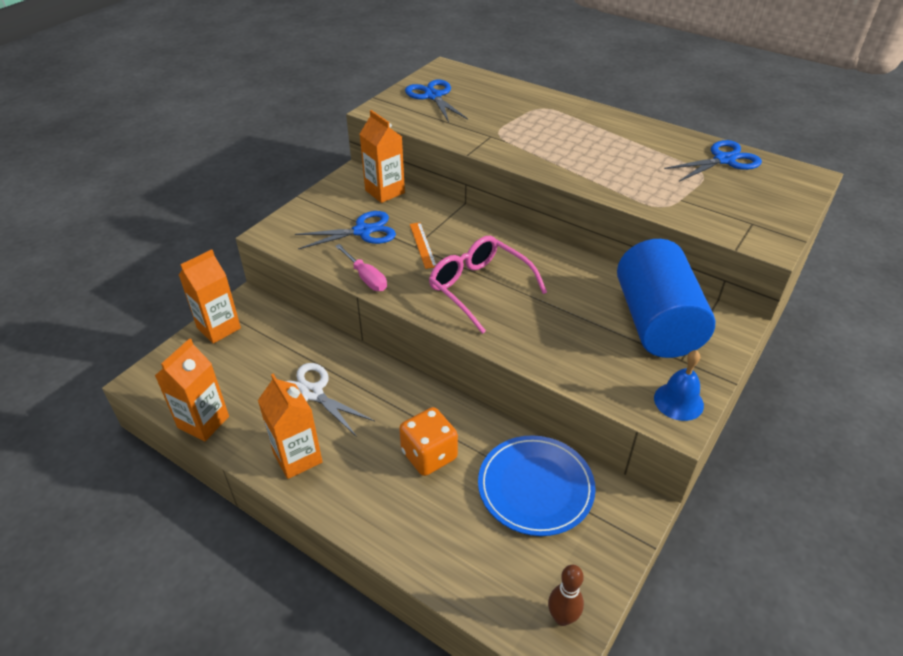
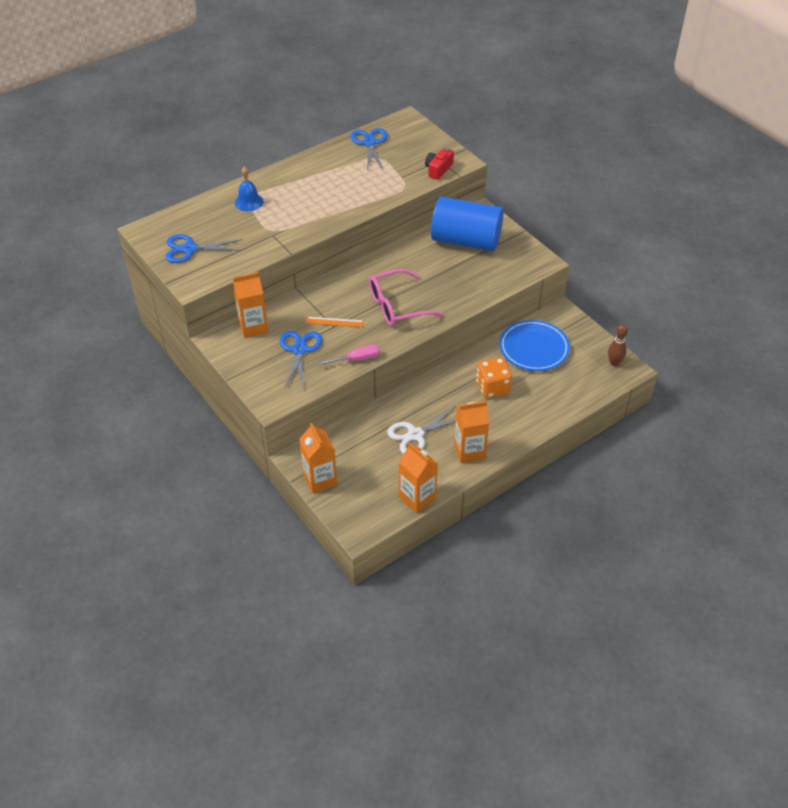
camera: 70 degrees left, 5 degrees up
(678, 401) = (529, 256): blue bell -> blue bell (249, 202)
(729, 226) = (438, 169): none -> red camera

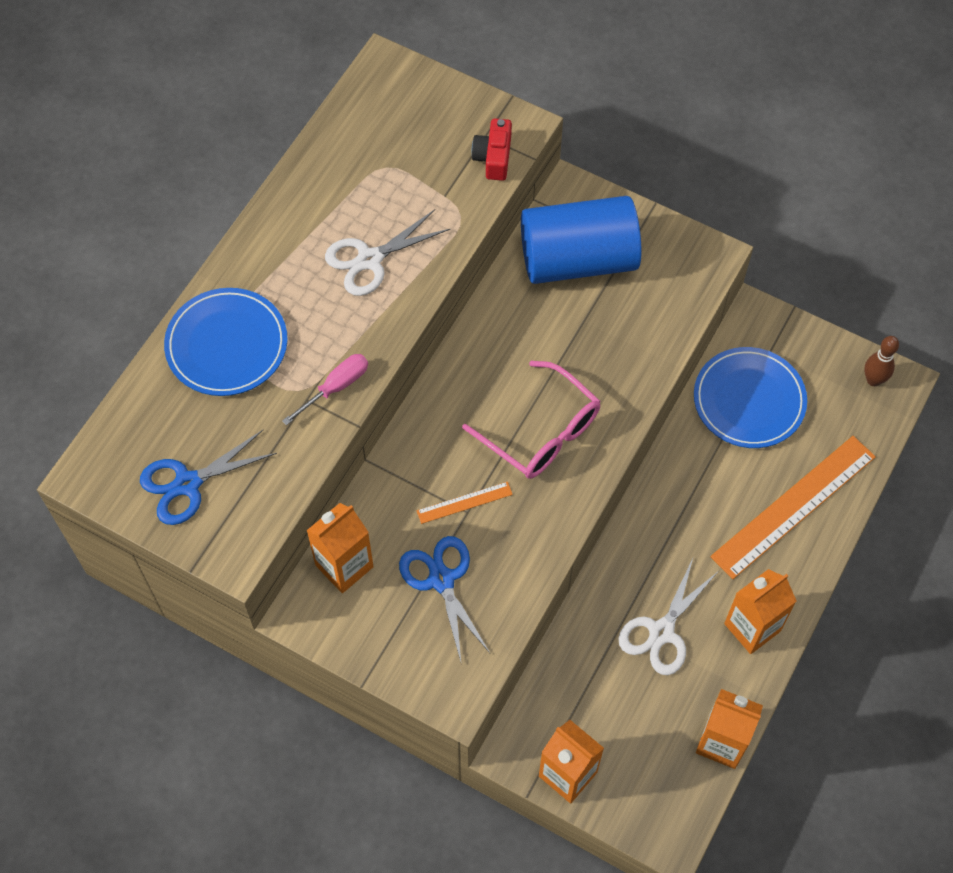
camera: 25 degrees left, 15 degrees up
(249, 202) = (227, 345): blue bell -> blue plate
(345, 190) = (370, 259): none -> white scissors
(356, 359) = (537, 560): pink screwdriver -> pink screwdriver (336, 387)
(370, 143) = (354, 141): blue scissors -> none
(396, 306) = (542, 432): pink glasses -> pink glasses turned 90 degrees counterclockwise
(493, 387) = (727, 498): orange dice -> none
(529, 404) = (794, 506): none -> orange ruler

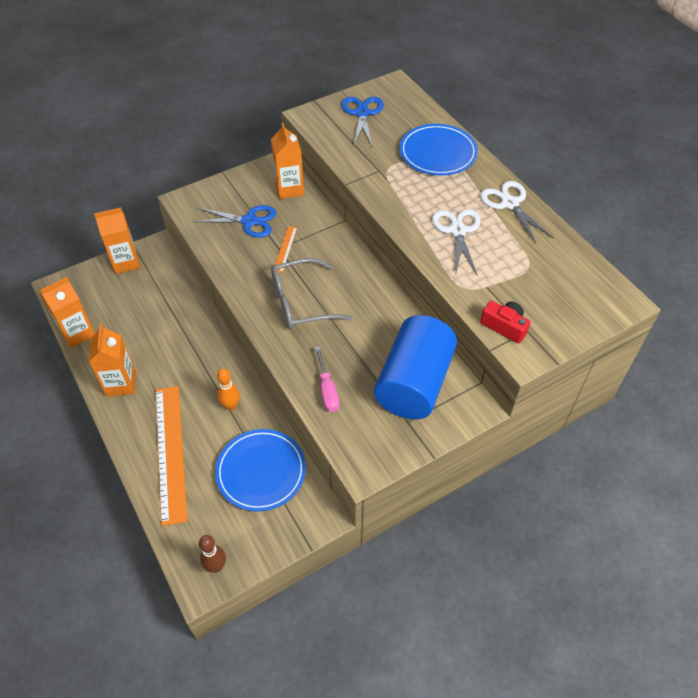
camera: 120 degrees right, 10 degrees down
(336, 387) = (377, 184): pink screwdriver -> pink screwdriver (327, 390)
(542, 432) = (301, 302): pink glasses -> grey glasses
(661, 632) = (157, 338): white scissors -> white scissors (510, 204)
(694, 481) = (231, 406): none -> orange bowling pin

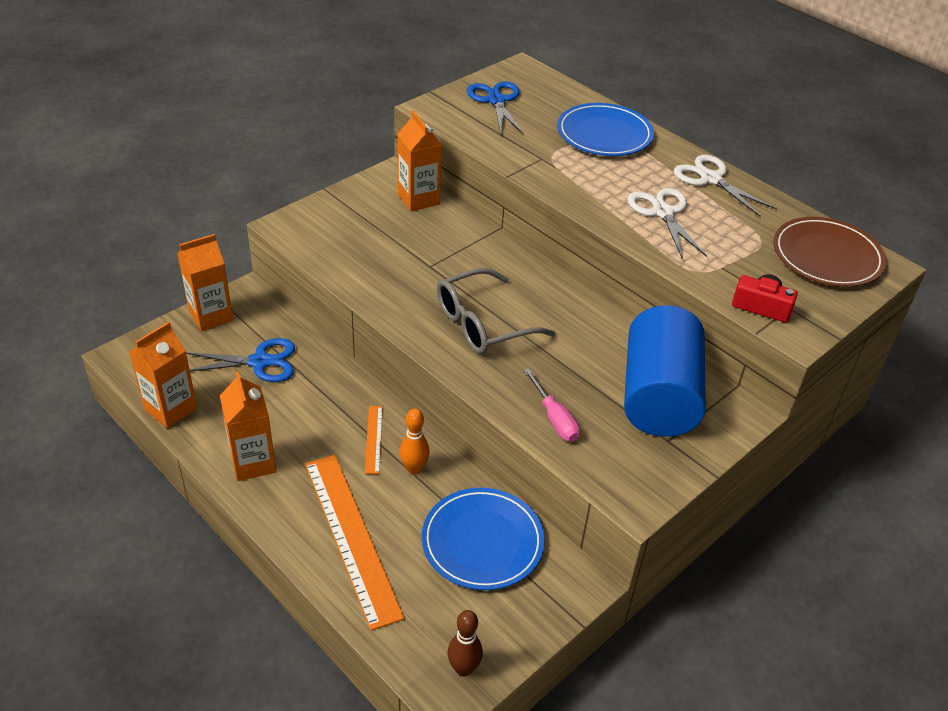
camera: 15 degrees left, 10 degrees down
(249, 221) = (380, 240): blue scissors -> blue scissors (259, 362)
(285, 249) = (439, 266): orange ruler -> orange ruler (374, 439)
(578, 287) = (827, 256): none -> brown plate

